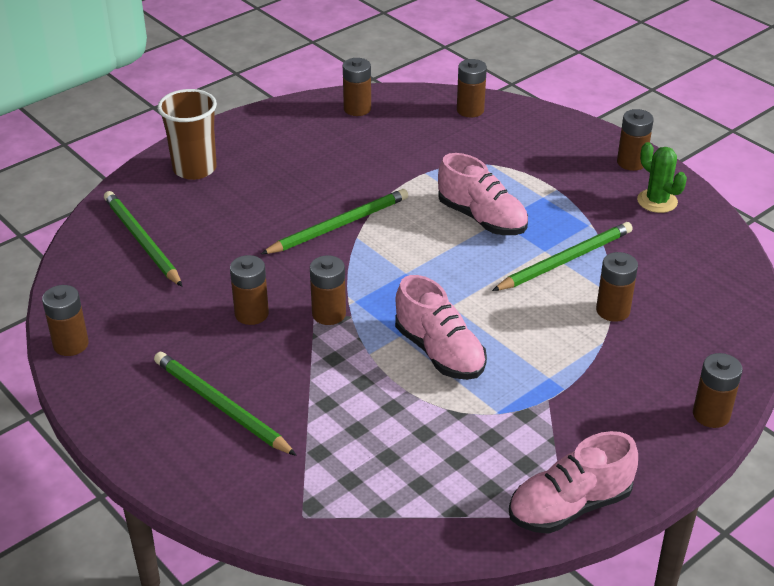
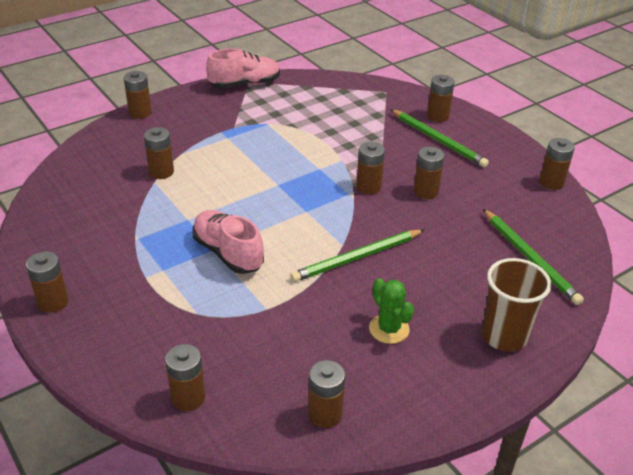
camera: 175 degrees left, 0 degrees up
(213, 460) = (438, 116): none -> brown battery
(439, 352) = (294, 157): pink shoe -> none
(565, 260) = (175, 210): green pencil -> none
(657, 201) = (61, 256): green cactus -> green cactus (389, 329)

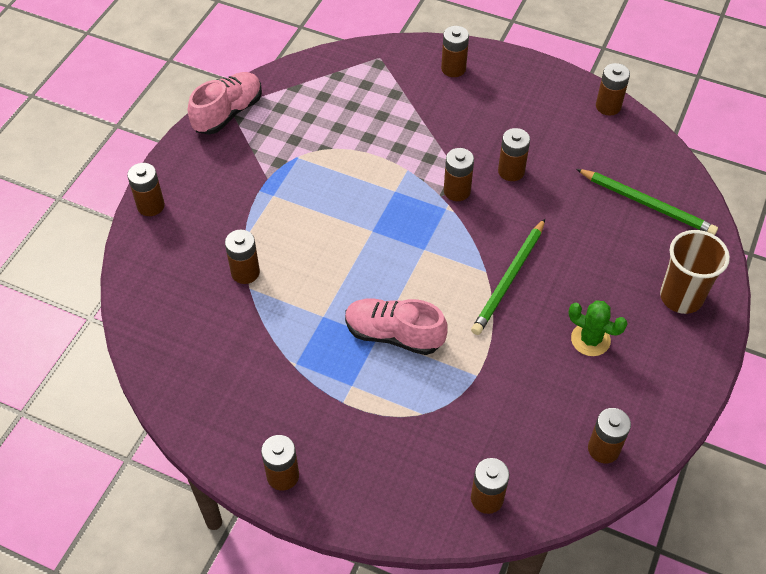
camera: 30 degrees left, 15 degrees up
(438, 140) = (475, 100): green pencil -> none

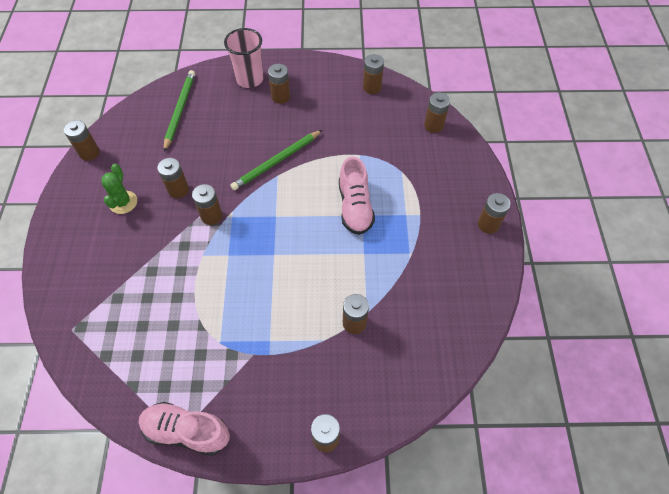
camera: 115 degrees left, 5 degrees up
(453, 69) = (72, 265): brown battery -> brown battery (280, 97)
(509, 279) = (277, 161): green pencil -> green pencil turned 135 degrees clockwise
(590, 339) = (303, 110): green cactus -> green cactus (123, 202)
(681, 297) = (250, 79): brown cup -> pink cup

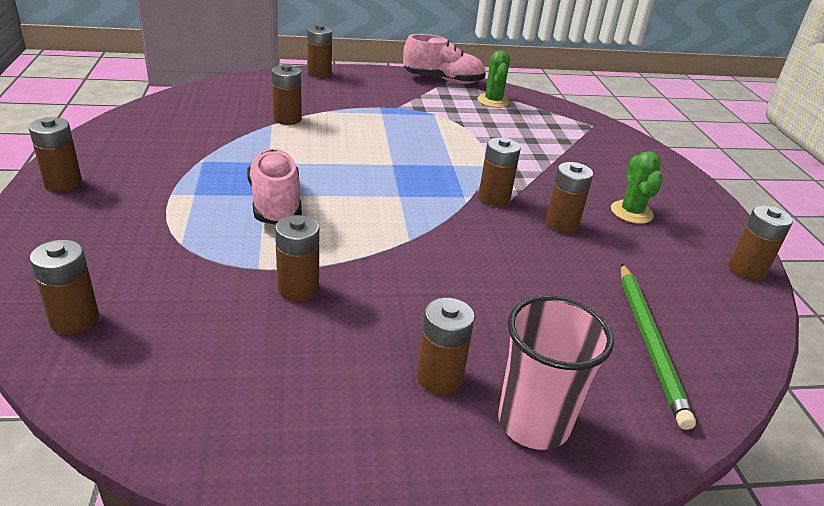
camera: 170 degrees right, 25 degrees down
(149, 377) = (493, 101): none -> green cactus
(277, 161) = (415, 258): green pencil -> none
(372, 87) = (201, 409): brown battery -> brown battery (298, 289)

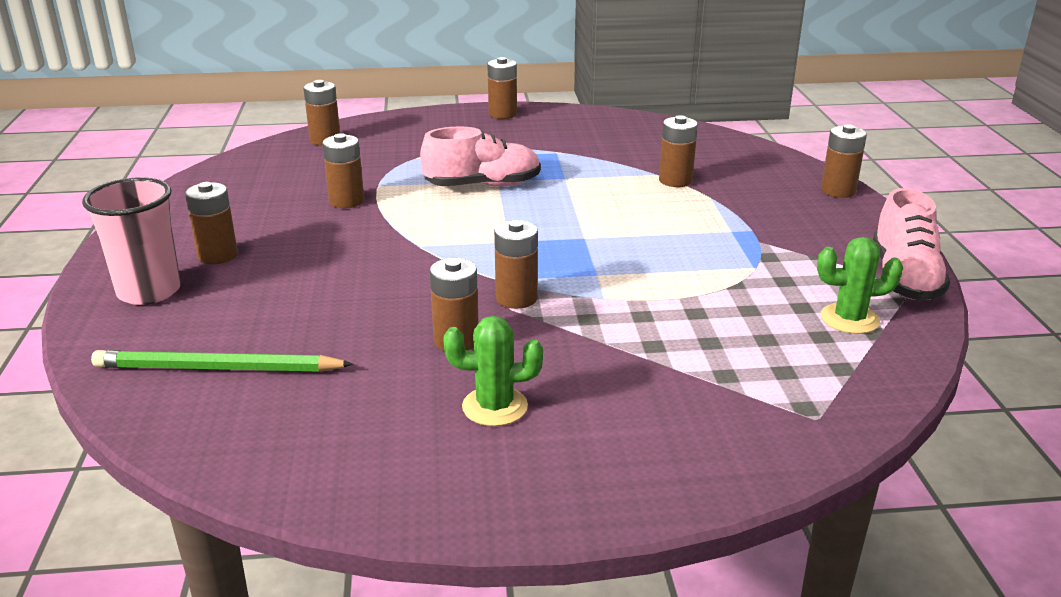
camera: 95 degrees right, 5 degrees down
(746, 270) = (336, 491): brown battery -> none

